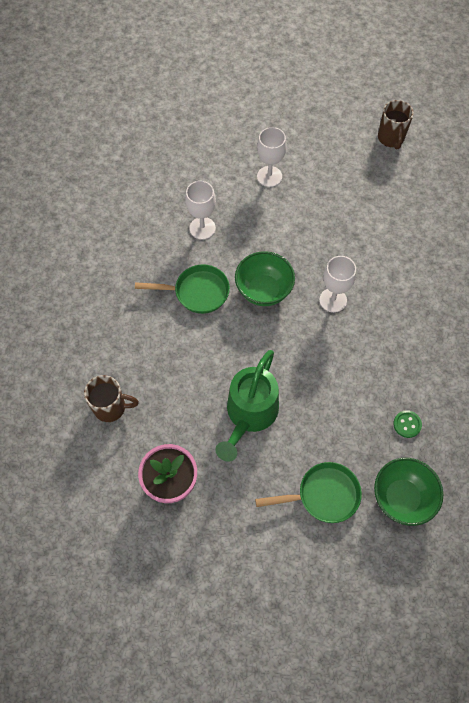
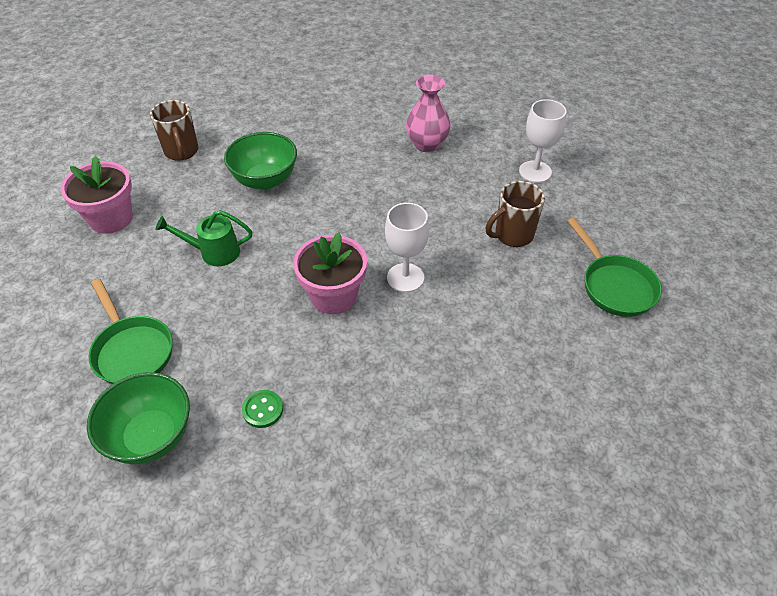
camera: 65 degrees right, 15 degrees down
(197, 292) = (345, 165): green pan -> green pan (614, 286)
(202, 228) = (427, 144): white goblet -> pink vase
(249, 415) = (213, 252): green watering can -> green watering can, size x0.59
(263, 290) = (380, 214): green bowl -> green bowl (265, 180)
(329, 350) = (333, 296): none -> pink flower pot
(391, 138) = (693, 260): brown mug -> brown mug (512, 235)

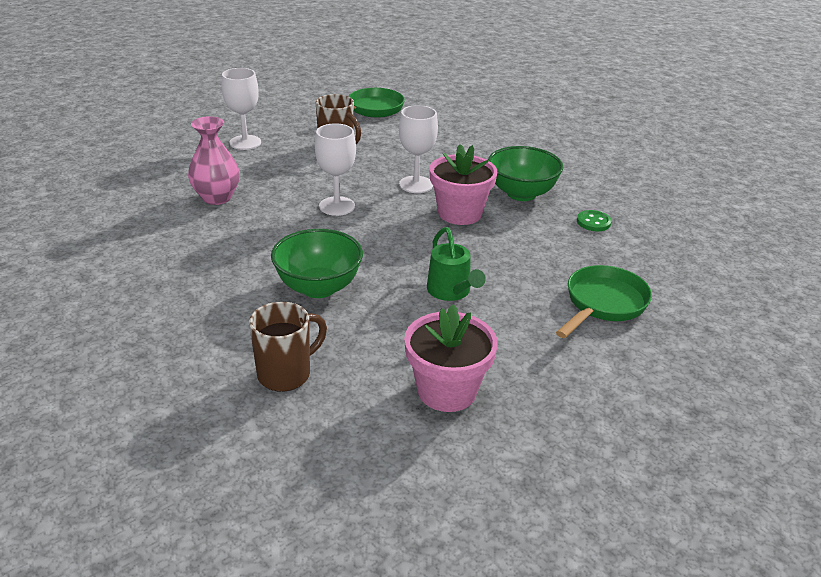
camera: 110 degrees left, 15 degrees down
(151, 436) = (664, 266): green bowl -> green bowl (521, 193)
(384, 212) = (337, 206): none -> white goblet

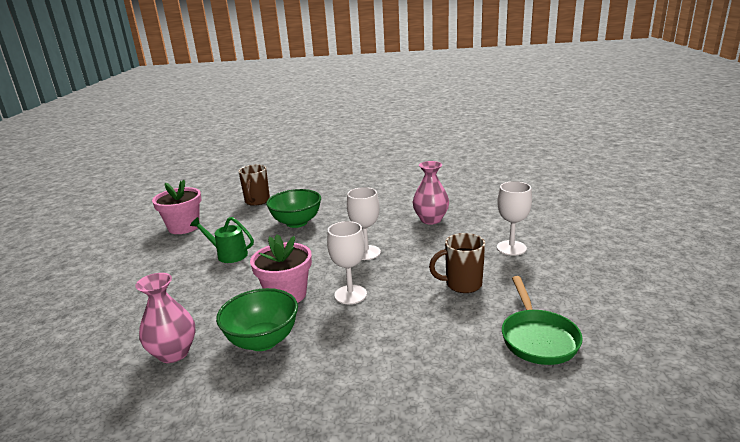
camera: 135 degrees right, 10 degrees down
(593, 222) = (174, 353): green button -> pink vase
(603, 304) = (127, 297): green pan -> none

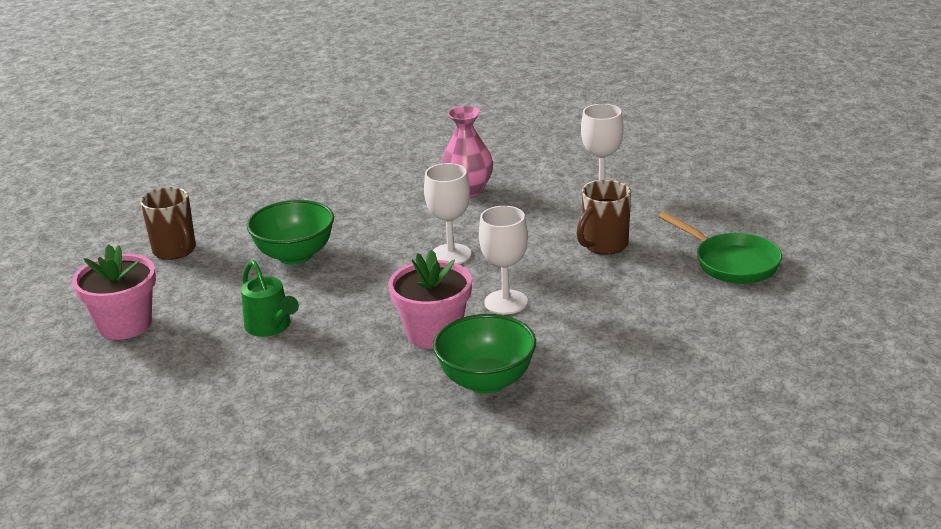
camera: 40 degrees left, 5 degrees up
(174, 353) = (408, 437): pink vase -> none
(228, 254) = (271, 327): green watering can -> green watering can turned 105 degrees counterclockwise

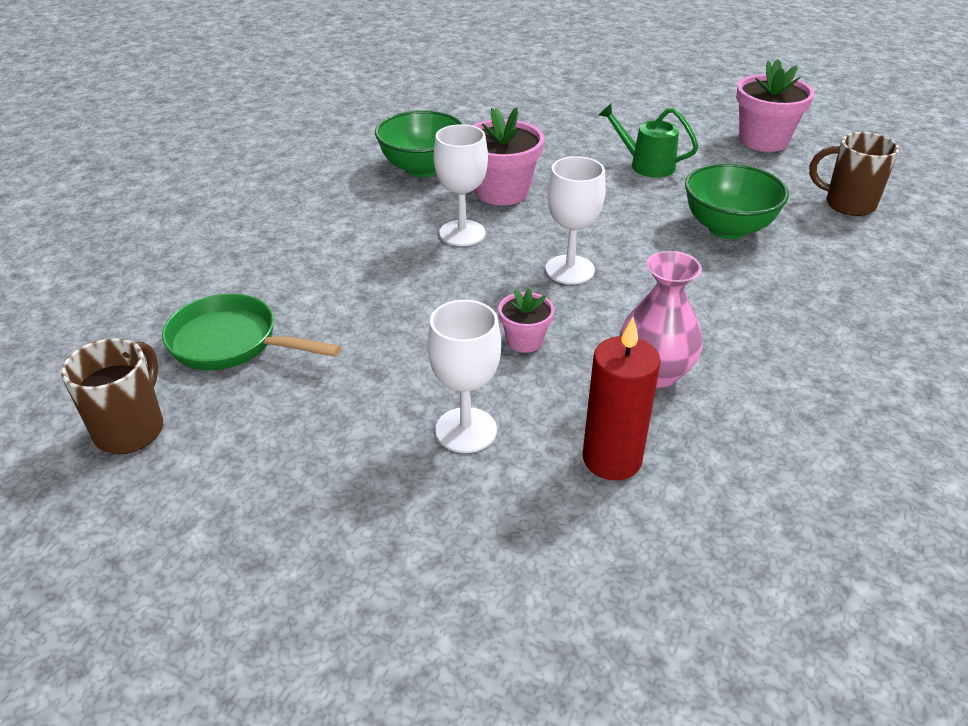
camera: 150 degrees right, 10 degrees up
(528, 221) = (524, 341): none -> pink flower pot
(534, 165) = (612, 459): none -> red candle
(604, 245) = (403, 328): brown mug -> brown mug (131, 429)

